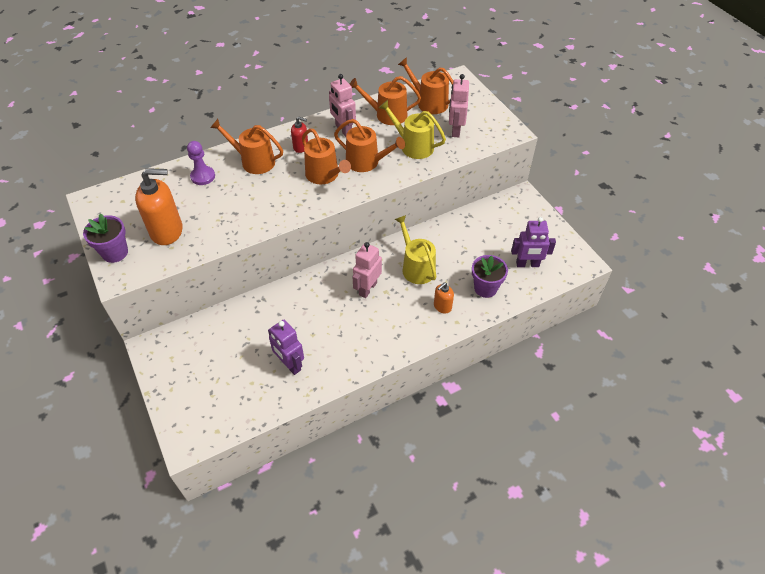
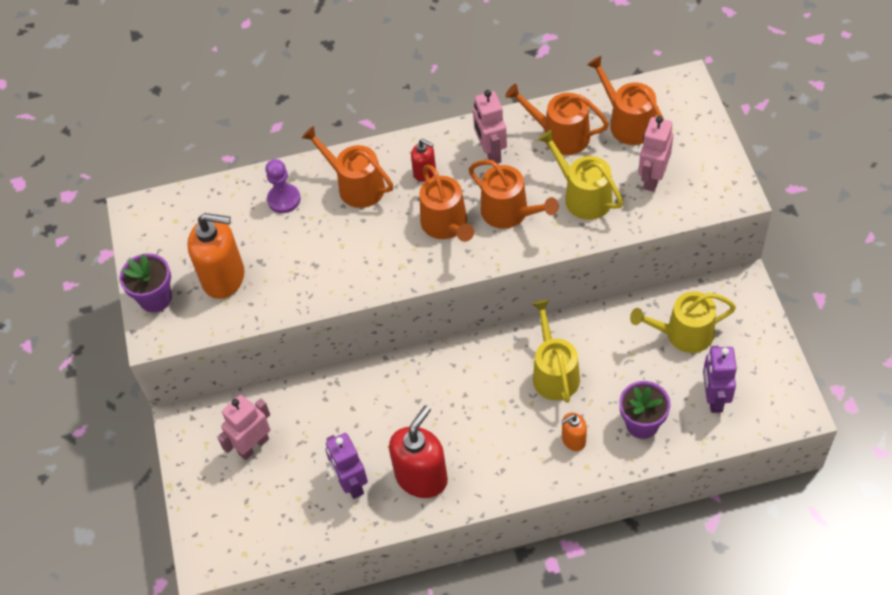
camera: 20 degrees right, 5 degrees up
(341, 350) = (421, 477): none -> red soap dispenser
(367, 288) = (478, 393): pink robot -> pink robot (253, 446)
(494, 230) = (683, 334): none -> yellow watering can
(527, 264) = (714, 398): purple robot -> purple robot turned 75 degrees clockwise

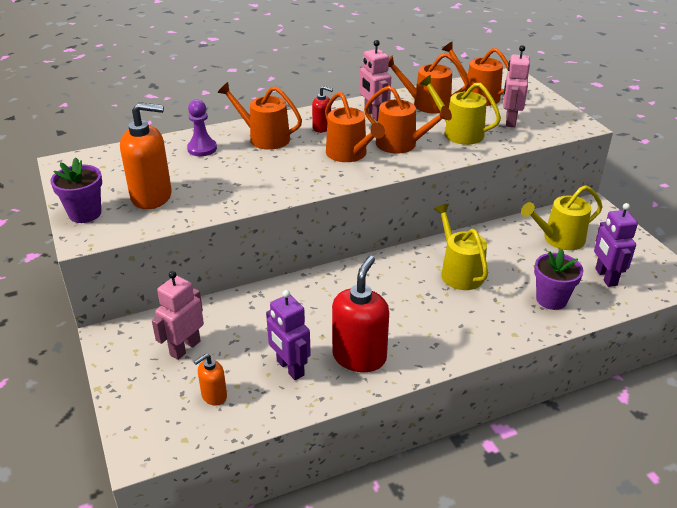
camera: 15 degrees left, 20 degrees down
(573, 440) = (494, 316): orange soap dispenser -> orange soap dispenser (214, 396)

